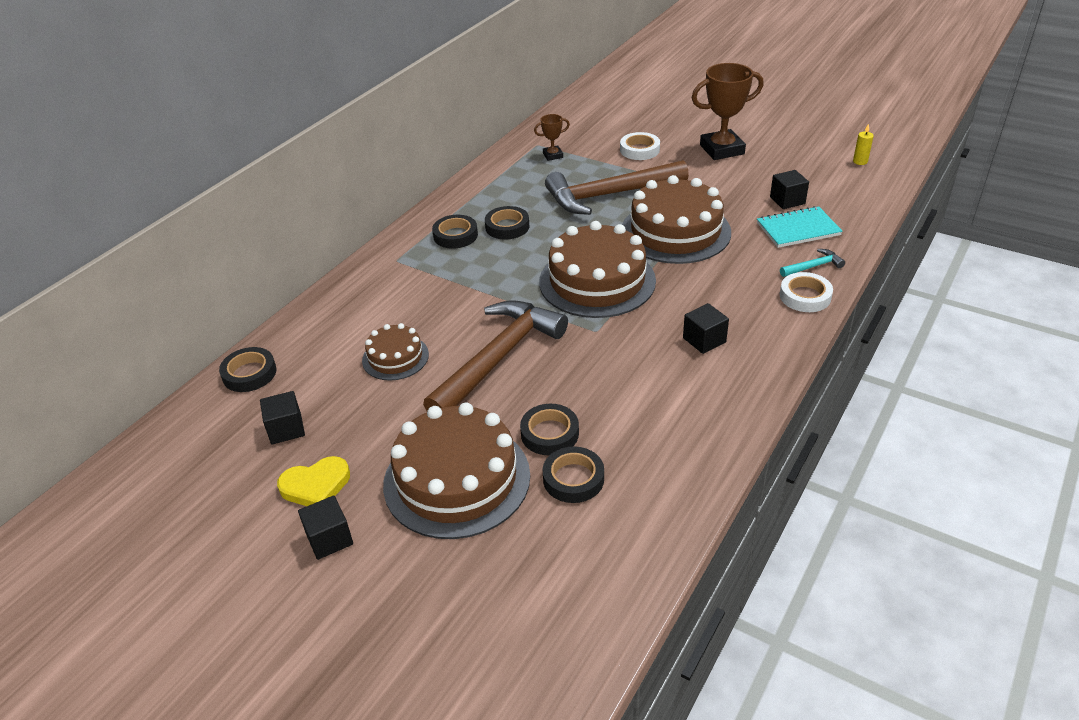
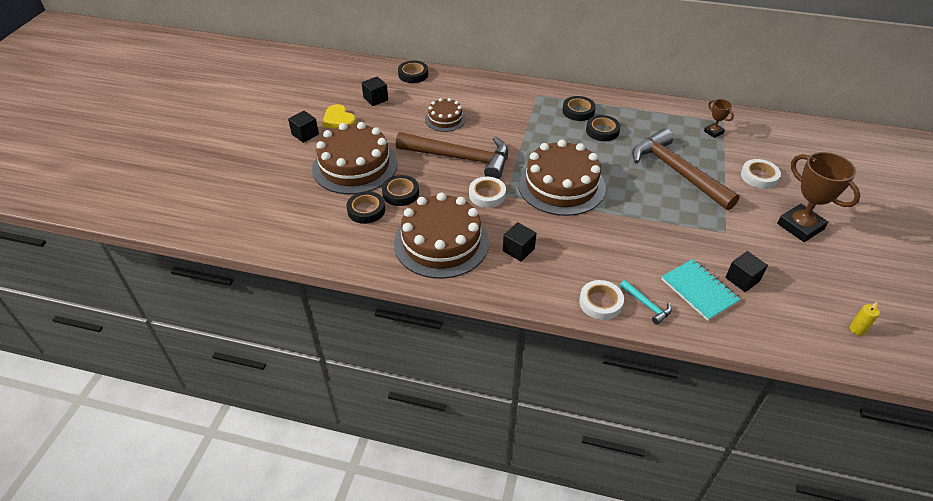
camera: 70 degrees right, 5 degrees up
(589, 347) = (487, 195): none -> white tape
(675, 231) = (648, 215): brown cake -> brown cake (441, 242)

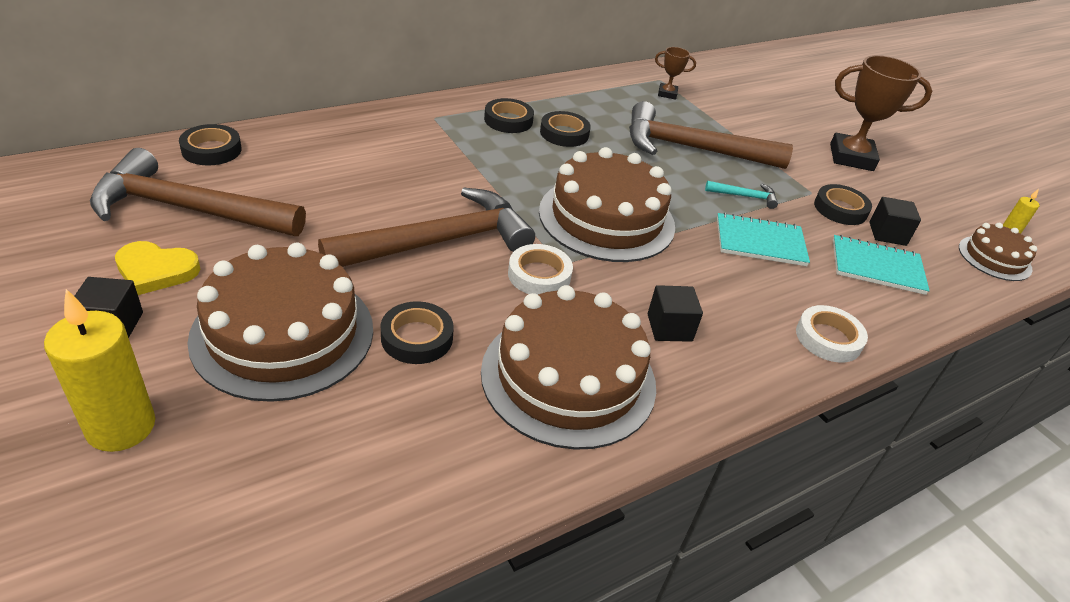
camera: 50 degrees left, 5 degrees down
(273, 171) = (121, 427): none -> yellow candle
(366, 210) = (395, 396): black tape -> black tape (840, 209)
(375, 99) = (188, 209): black cube -> brown hammer
(445, 119) = (346, 196): brown cake -> brown cake (994, 258)
(638, 239) = (760, 242): none -> turquoise notebook
(647, 305) = (864, 312): turquoise hammer -> turquoise hammer (745, 196)
(759, 176) = (760, 123): white tape -> none

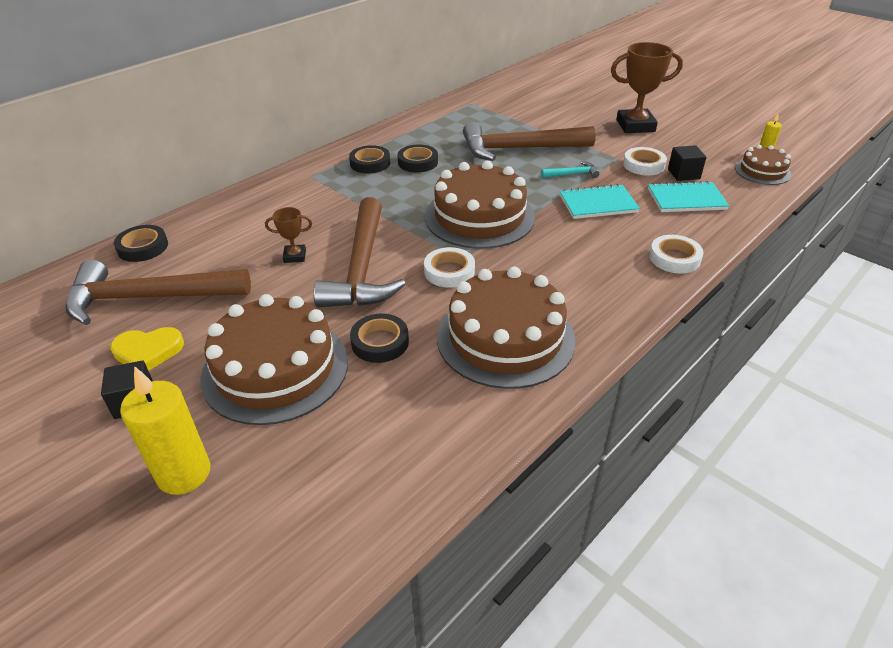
camera: 10 degrees left, 0 degrees up
(439, 242) = (362, 268): brown hammer -> brown hammer turned 135 degrees clockwise
(667, 94) = (481, 112): brown trophy -> brown trophy (295, 256)
(669, 327) = (561, 282): black cube -> none
(840, 209) = (643, 165): black tape -> white tape

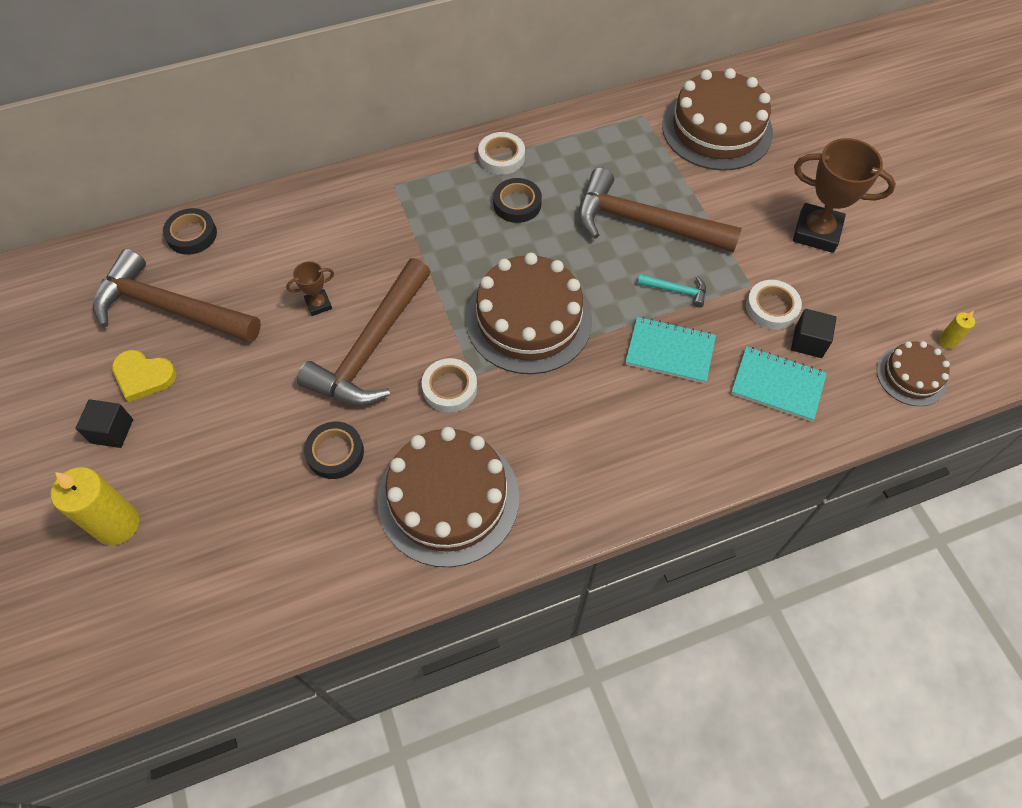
camera: 25 degrees right, 20 degrees up
(275, 369) = (233, 444): brown cake -> brown cake (717, 129)
(295, 256) = (318, 304): brown trophy -> brown trophy turned 45 degrees counterclockwise
(370, 163) = (465, 186): black tape -> none
(674, 258) = (691, 468): white tape -> white tape (501, 157)

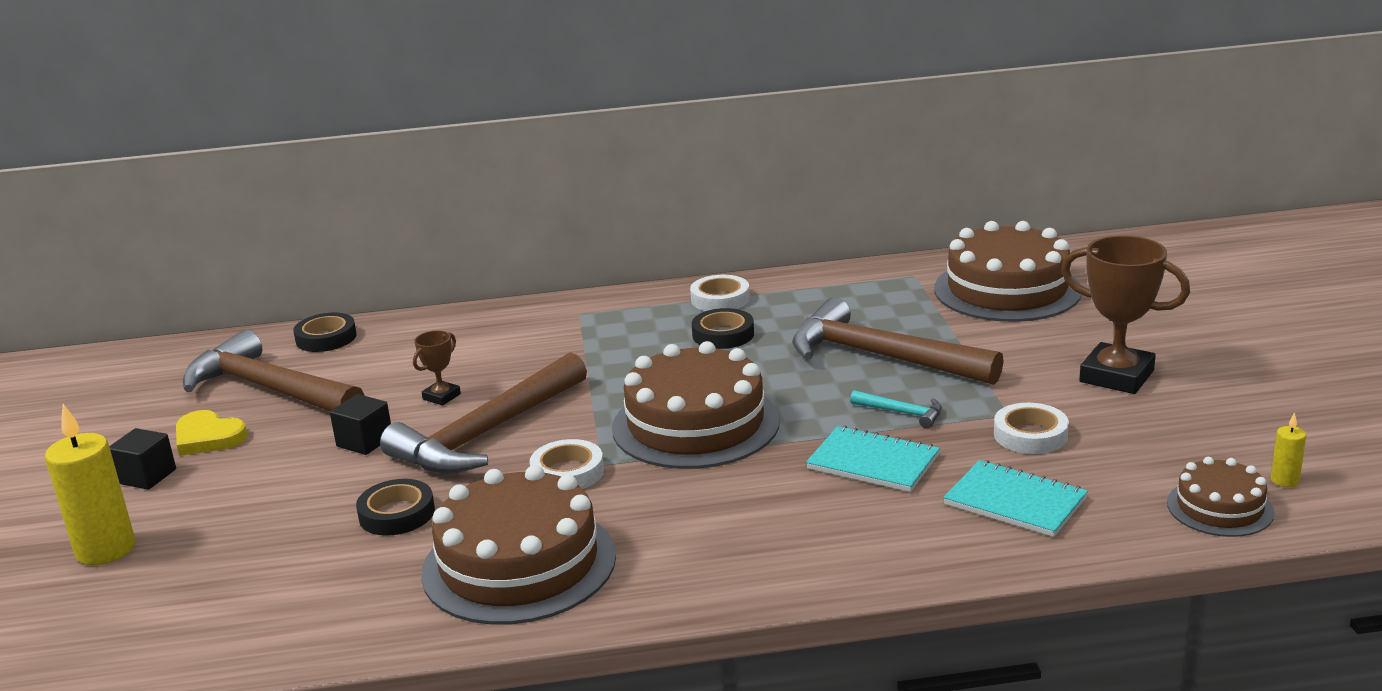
camera: 15 degrees right, 35 degrees down
(318, 304) = (441, 397): brown trophy -> brown trophy turned 45 degrees counterclockwise
(808, 342) = (1073, 467): black cube -> black cube (365, 441)

